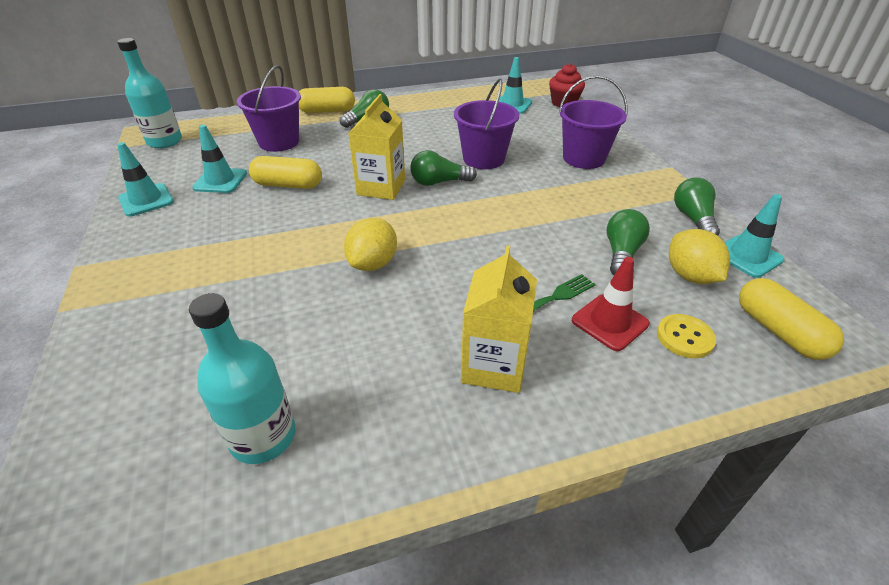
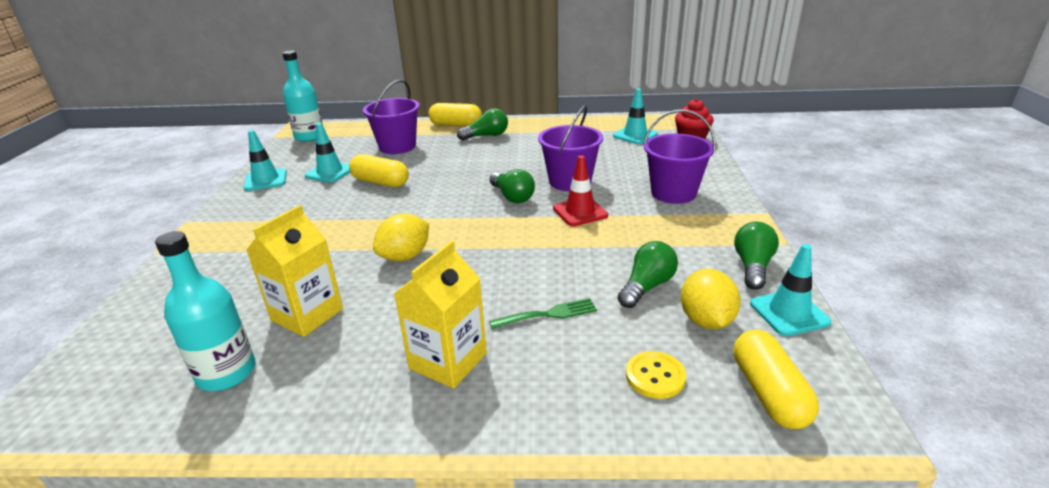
camera: 20 degrees right, 10 degrees down
(381, 187) = (457, 194): yellow carton -> yellow carton (307, 314)
(439, 182) = (512, 197): green light bulb -> green light bulb turned 135 degrees counterclockwise
(609, 322) = (586, 346): red traffic cone -> red traffic cone (580, 212)

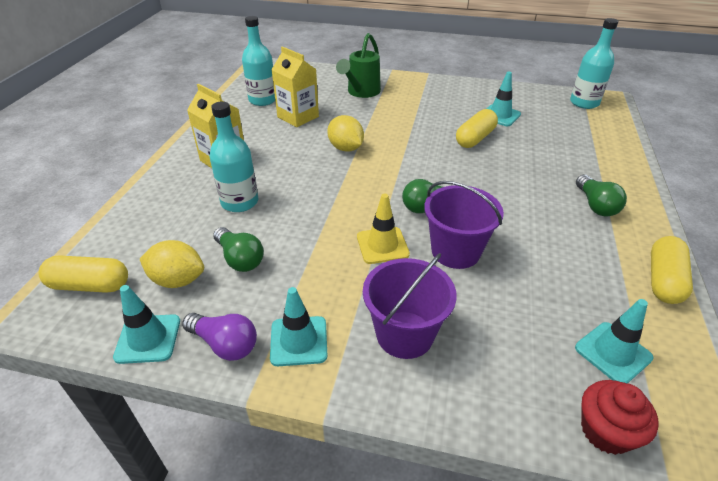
camera: 100 degrees right, 10 degrees up
(234, 268) = (361, 92): none -> green watering can
(265, 180) = (488, 91): turquoise traffic cone -> turquoise traffic cone (299, 341)
(397, 146) = (559, 147): purple bucket -> none
(456, 125) = (632, 186): yellow capsule -> yellow capsule (663, 280)
(548, 314) = (240, 202): green fork -> turquoise bottle
(580, 212) = (382, 245): red traffic cone -> yellow traffic cone
(655, 376) = (147, 236): yellow button -> none
(752, 266) = (225, 344): green light bulb -> purple light bulb

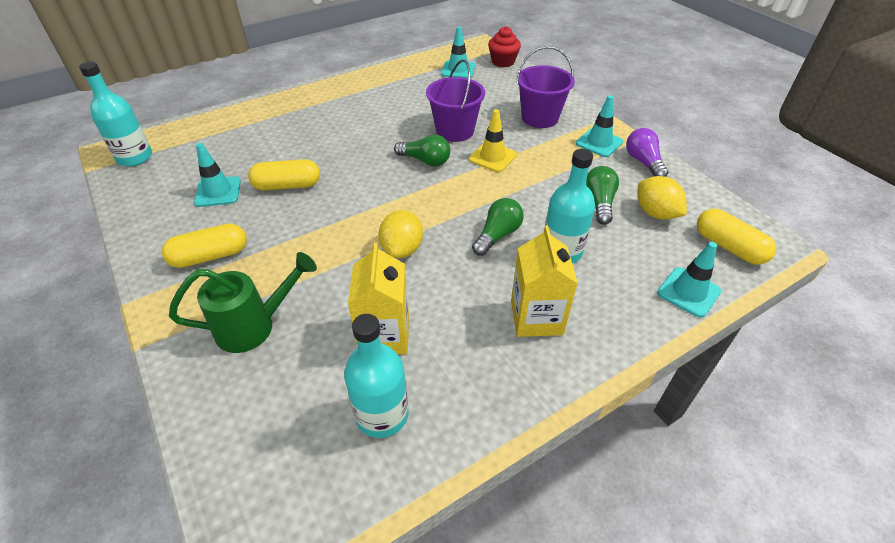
camera: 135 degrees left, 5 degrees up
(148, 339) = (691, 188): turquoise traffic cone -> turquoise traffic cone (688, 292)
(595, 205) = (331, 104): green light bulb -> green light bulb (497, 235)
(663, 280) = (382, 70): yellow capsule -> yellow capsule (210, 256)

